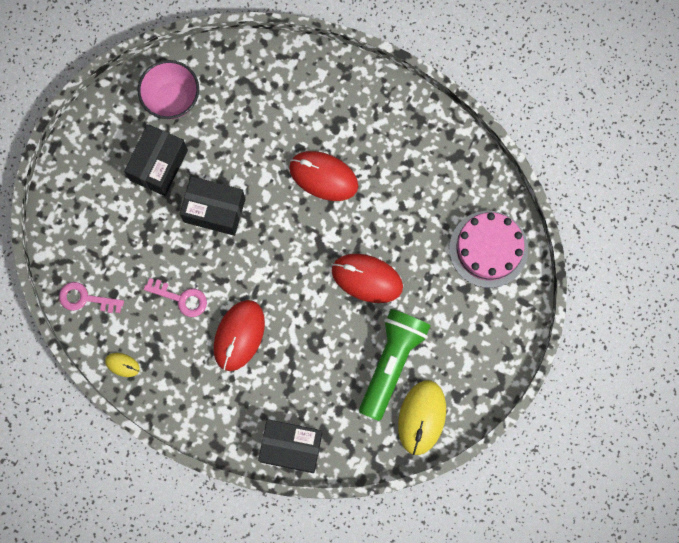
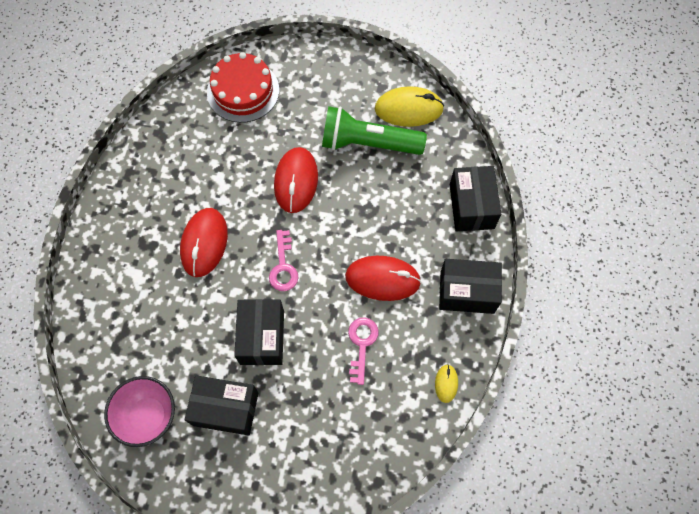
camera: 105 degrees left, 10 degrees down
(85, 299) = (390, 444): pink key -> pink key (283, 266)
(203, 412) = (467, 292): none -> black box
(488, 249) = (243, 91): pink cake -> red cake

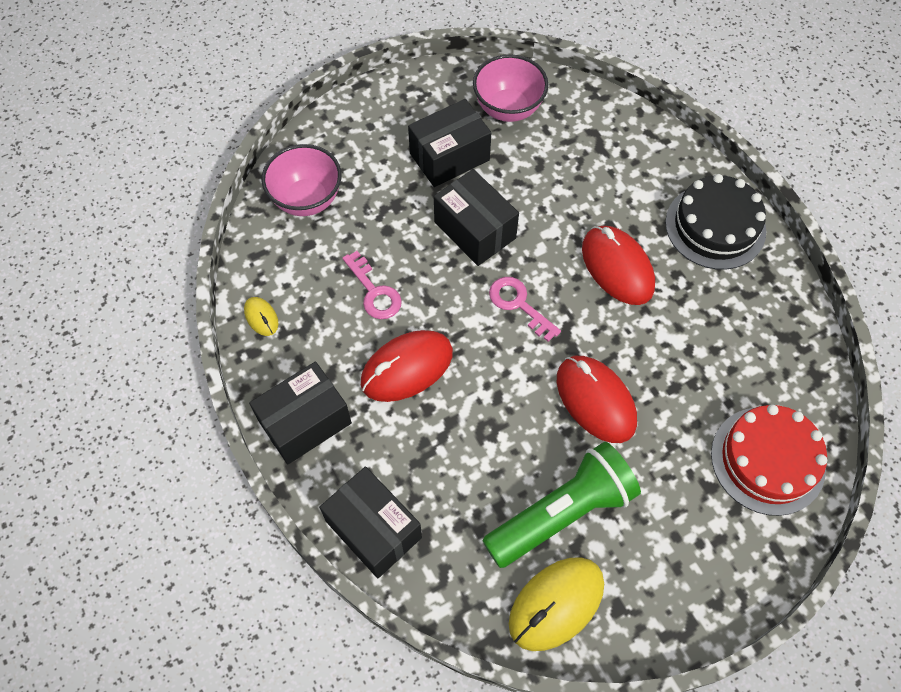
camera: 140 degrees right, 5 degrees down
(121, 222) = (715, 226): none -> black cake
(350, 455) = (307, 199): none -> pink bowl

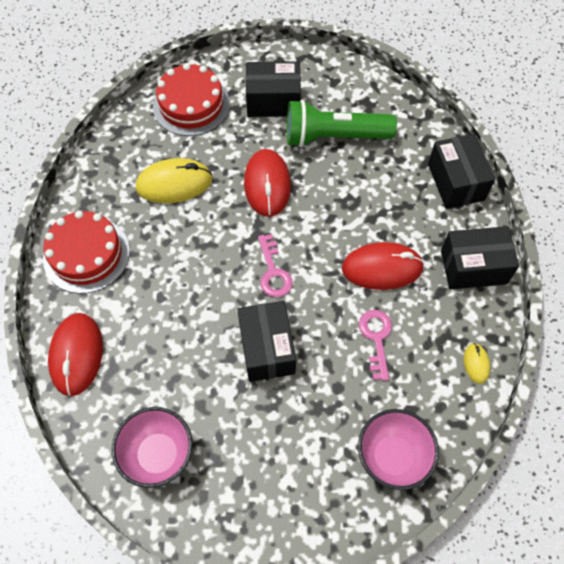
camera: 150 degrees left, 0 degrees up
(449, 157) = (243, 431): black box -> black box (273, 101)
(556, 604) = (367, 98): yellow mouse -> yellow mouse (174, 183)
(617, 267) = (182, 262): red mouse -> red mouse (76, 355)
(715, 226) = (86, 254): black cake -> red cake

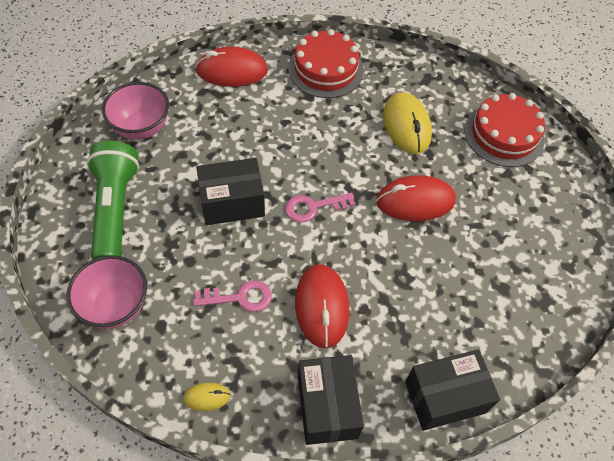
camera: 85 degrees right, 5 degrees down
(273, 101) = (525, 206): black box -> none
(334, 137) = (488, 264): green flashlight -> green flashlight (115, 209)

